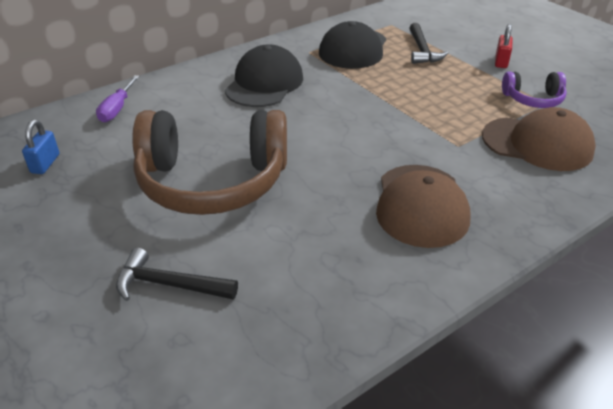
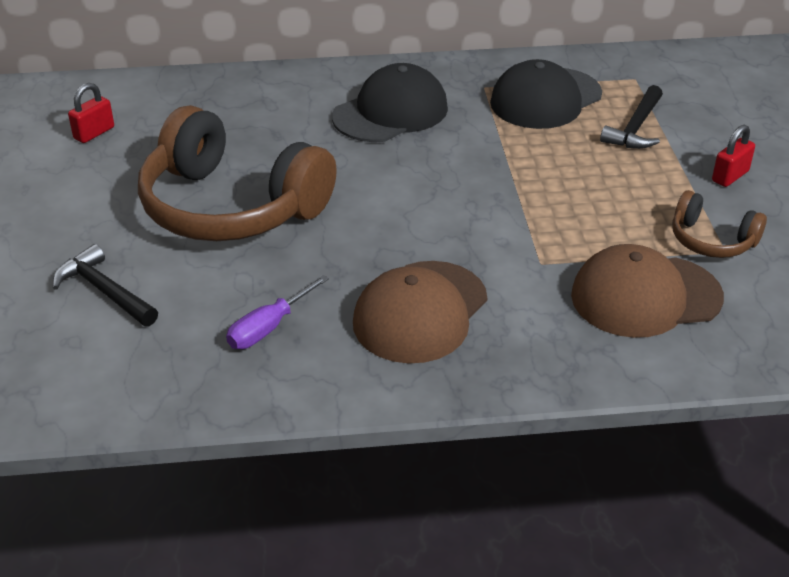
camera: 30 degrees right, 0 degrees up
(45, 163) = (94, 133): blue padlock -> red padlock
(117, 109) = (208, 94): purple screwdriver -> purple screwdriver (269, 327)
(533, 99) = (711, 240): purple headphones -> brown headphones
(537, 144) = (645, 296): brown cap -> brown cap turned 120 degrees clockwise

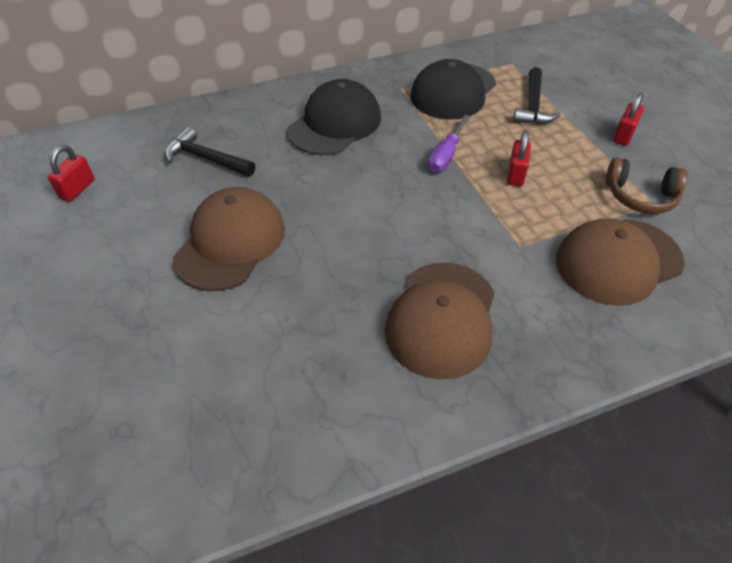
camera: 15 degrees left, 10 degrees up
(104, 291) = (138, 362): black hammer -> black hammer (206, 159)
(231, 207) = (230, 242): brown headphones -> brown cap
(269, 327) = (312, 368): purple screwdriver -> purple screwdriver (446, 155)
(574, 195) = (516, 174): none -> red padlock

